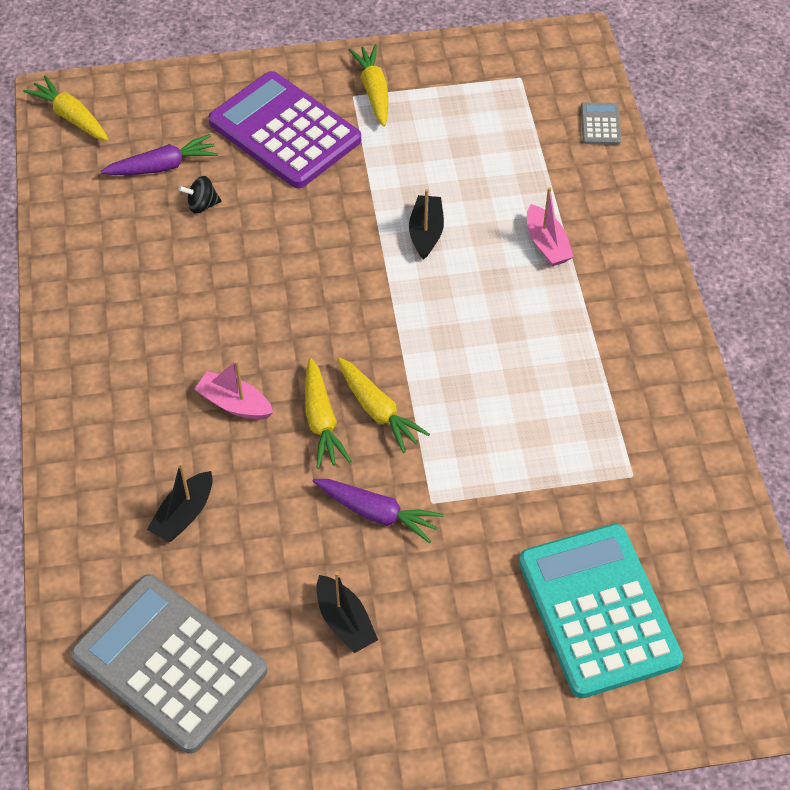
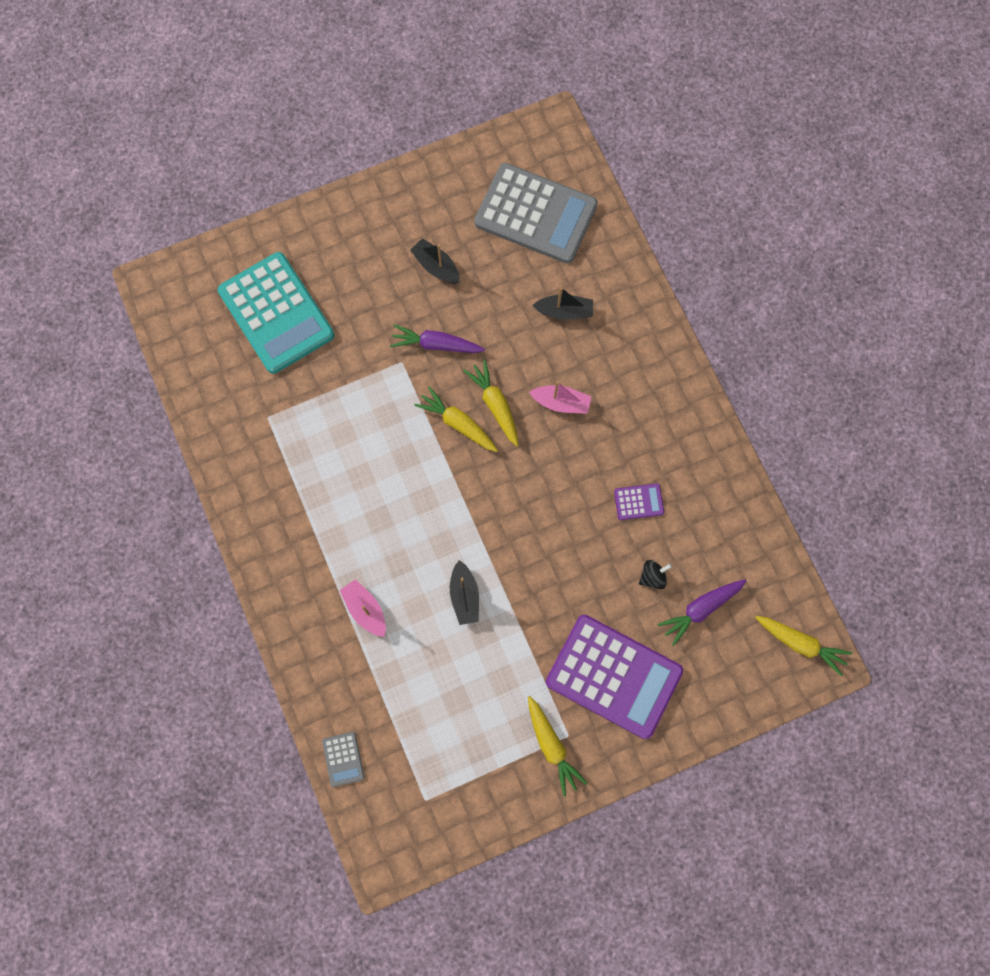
camera: 165 degrees right, 20 degrees up
(184, 278) = (638, 502): none -> purple calculator
(184, 514) = (564, 311): black boat -> black boat turned 75 degrees clockwise

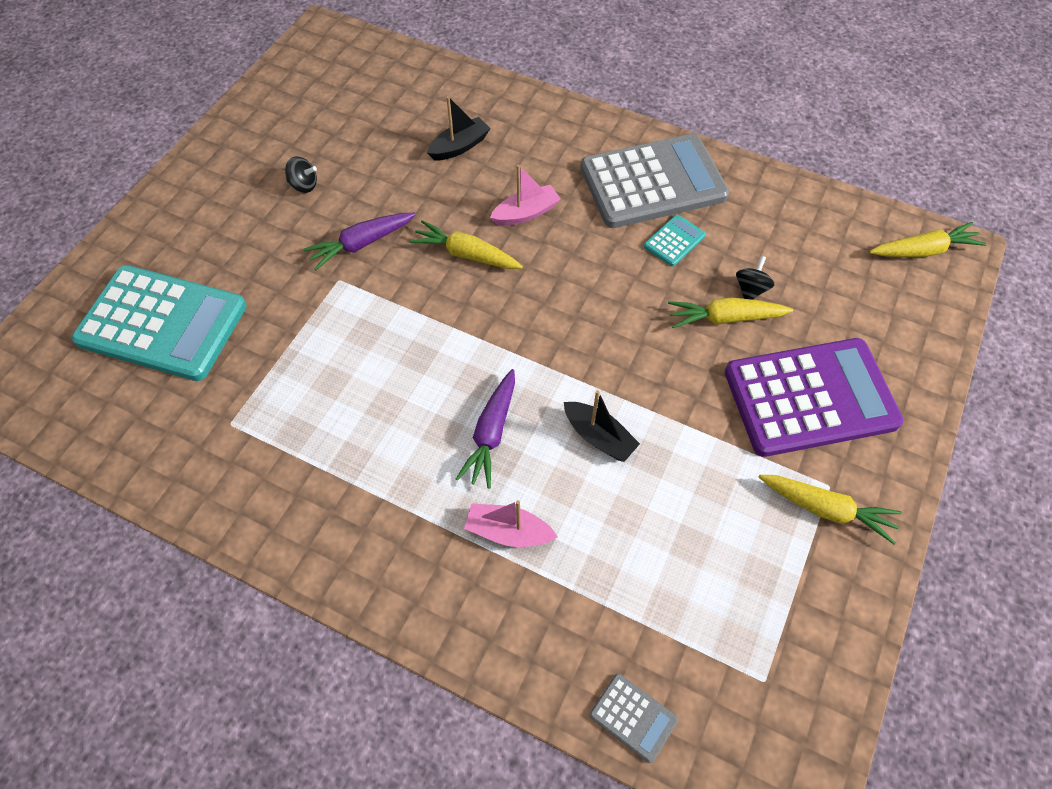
camera: 40 degrees left, 15 degrees down
(436, 266) = (304, 185): black boat -> black spinning top
(458, 423) = (444, 293): yellow carrot -> yellow carrot (725, 318)
(536, 214) = (364, 96): grey calculator -> grey calculator (652, 182)
(638, 502) = (674, 241): purple calculator -> turquoise calculator
(701, 609) = (818, 284): purple carrot -> purple carrot (491, 433)

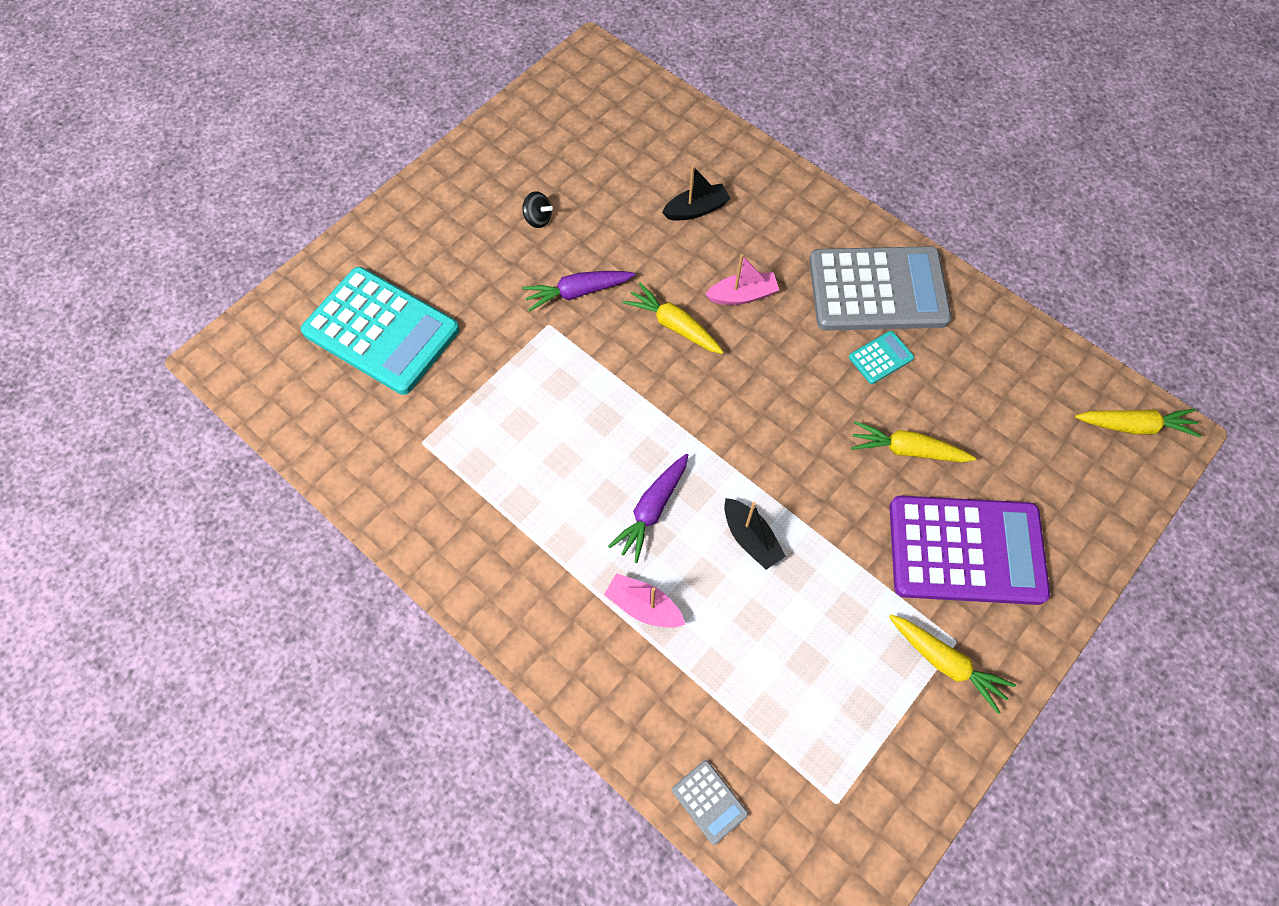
camera: 15 degrees right, 5 degrees up
(750, 289) = (942, 426): black spinning top -> none

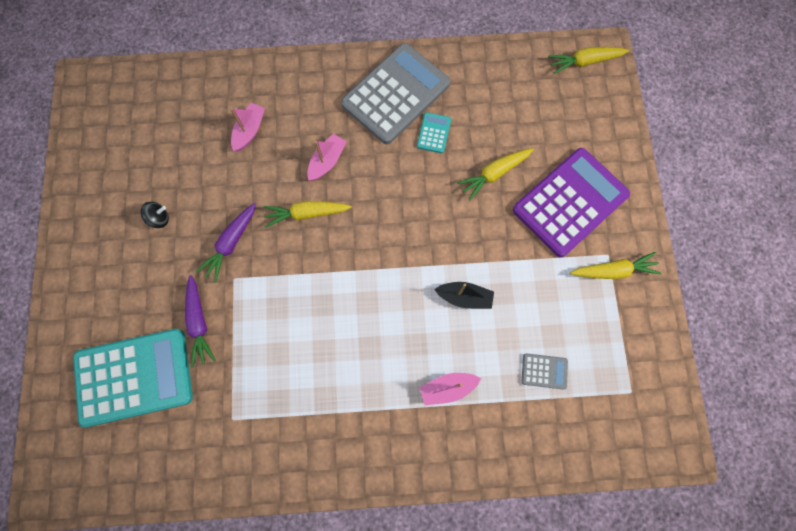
camera: 45 degrees left, 10 degrees up
(652, 509) = (400, 331): purple carrot -> purple carrot (199, 322)
(696, 209) = (249, 131): black boat -> pink boat
(709, 801) = (576, 454): grey calculator -> grey calculator (544, 371)
(1134, 426) = (584, 62): yellow carrot -> yellow carrot turned 150 degrees counterclockwise

